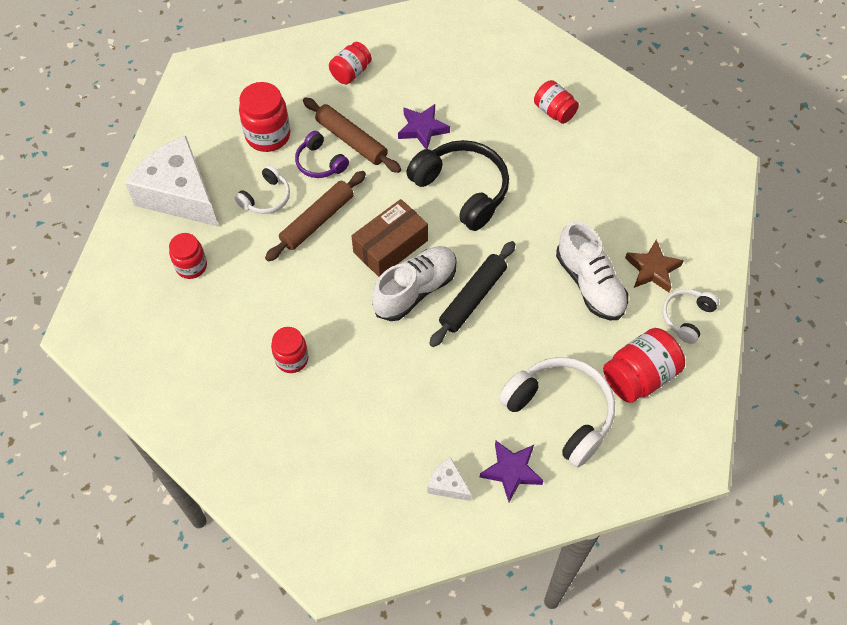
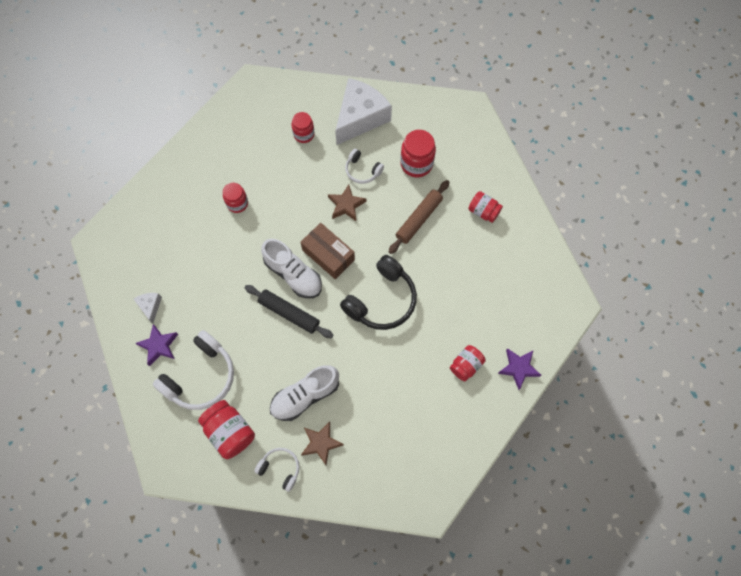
camera: 85 degrees right, 10 degrees up
(317, 220) = (346, 205): brown rolling pin -> brown star
(320, 163) = (396, 201): purple headphones -> none
(422, 129) = (435, 267): purple star -> purple star (518, 368)
(448, 484) = (150, 306): white cheese -> white cheese turned 45 degrees counterclockwise

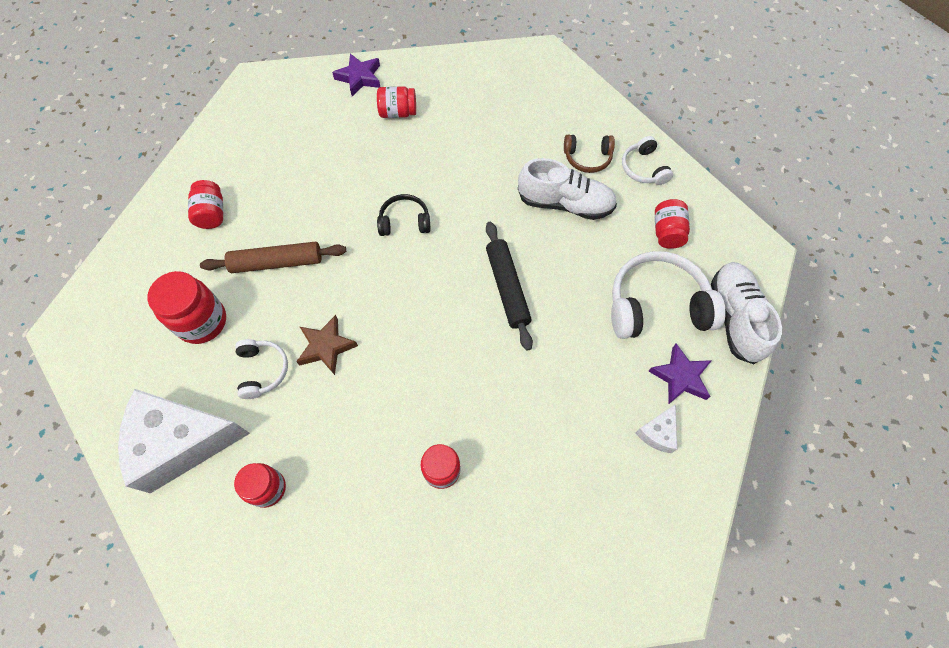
camera: 135 degrees left, 5 degrees down
(230, 432) = (667, 232): red jar -> red jar, size x0.65
(293, 274) = (463, 323): white shoe -> white shoe (735, 317)
(321, 443) = (587, 158): brown star -> brown headphones
(328, 255) = (405, 310): brown box -> none
(381, 300) = (404, 221): black headphones -> black headphones, size x0.54

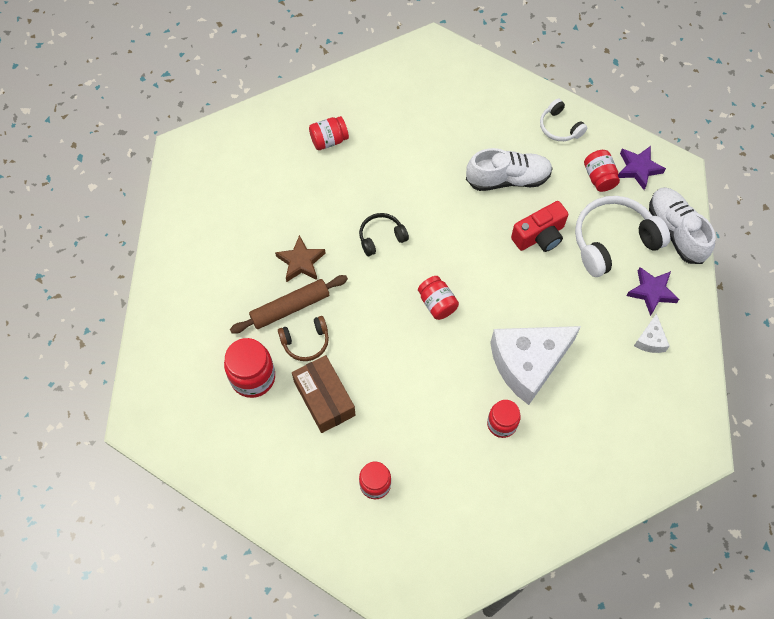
camera: 20 degrees left, 0 degrees up
(181, 442) = (288, 475): white cheese -> white cheese (528, 363)
(212, 214) = (210, 284): red jar -> red jar (437, 303)
(262, 370) = (324, 398): white headphones -> brown box
(326, 347) = (367, 362): brown star -> brown star (301, 262)
(359, 77) = (278, 117): purple star -> purple star (638, 169)
(507, 288) = (491, 266): black rolling pin -> none
(575, 273) = (539, 236): none -> red camera
(587, 158) = (510, 132): brown headphones -> brown headphones (306, 342)

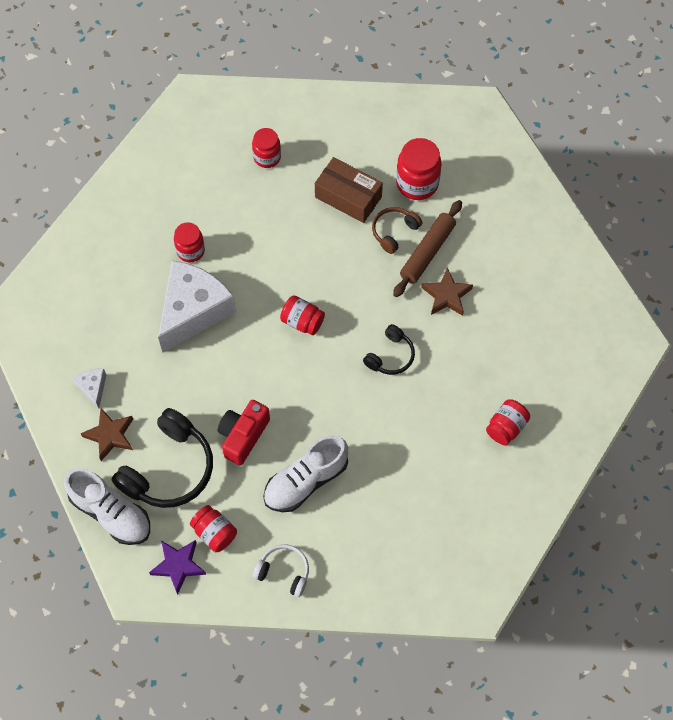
camera: 150 degrees right, 0 degrees up
(613, 241) = (169, 469): white headphones -> black headphones
(651, 292) = (110, 435): purple star -> brown star

